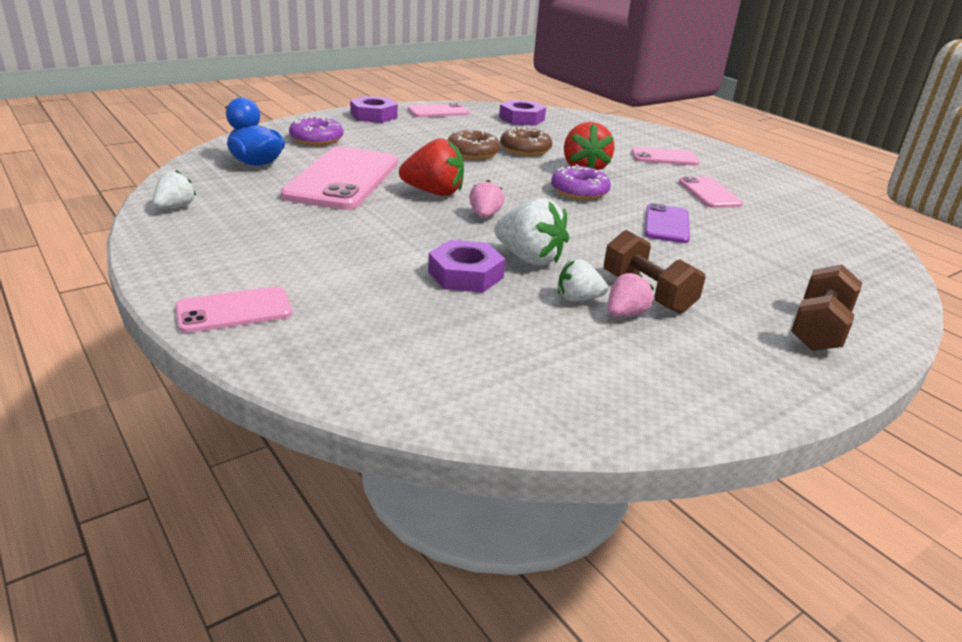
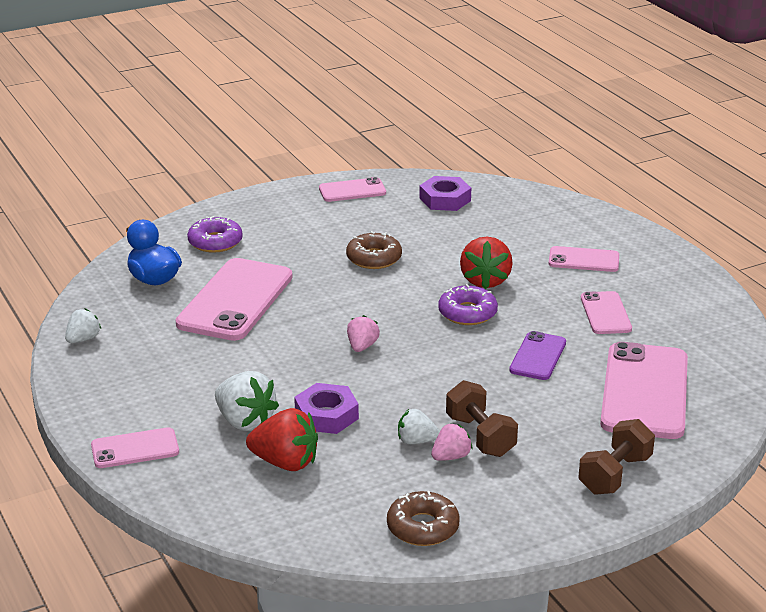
camera: 10 degrees right, 0 degrees up
(374, 115) = (280, 201): purple nut -> none
(434, 192) = (320, 317): red strawberry -> red strawberry (285, 463)
(525, 149) = (432, 251): brown donut -> brown donut (423, 527)
(529, 258) = (388, 398): white strawberry -> white strawberry (245, 421)
(791, 252) = (645, 391): none -> pink phone

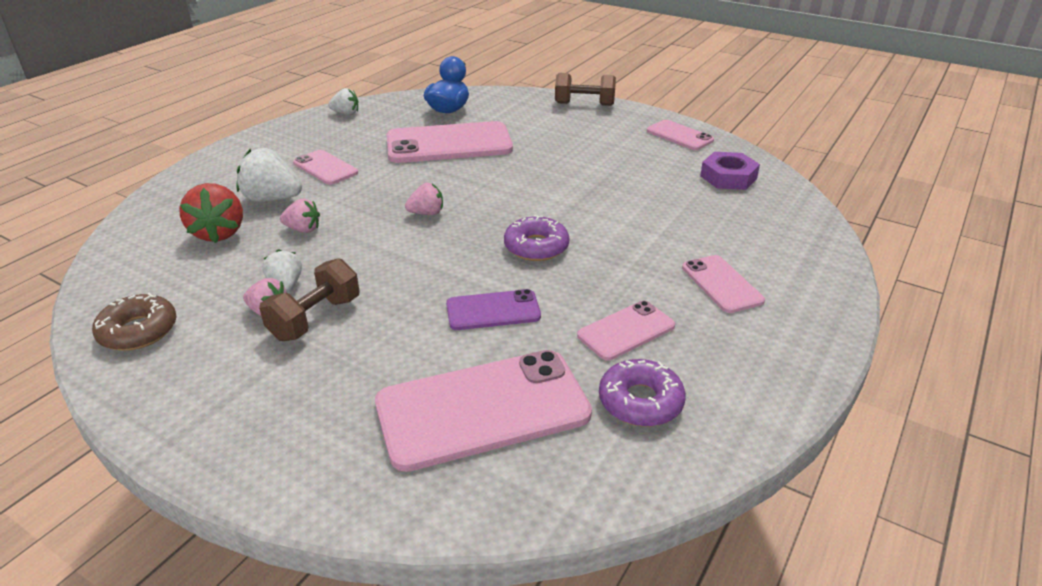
camera: 60 degrees right, 5 degrees up
(135, 449) = (211, 171): pink phone -> pink phone (325, 168)
(215, 242) = (526, 113): purple donut -> purple donut (640, 401)
(245, 421) = (272, 199): white strawberry -> white strawberry turned 90 degrees clockwise
(326, 415) = (303, 229): purple nut -> pink strawberry
(374, 258) = (579, 176): brown donut -> none
(485, 281) = (607, 239): red strawberry -> none
(615, 474) = (286, 435): brown dumbbell -> brown dumbbell (584, 104)

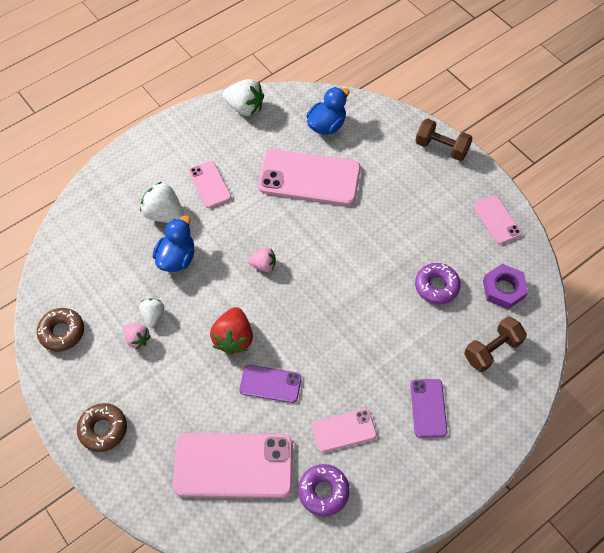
camera: 20 degrees right, 25 degrees up
(219, 233) = (123, 245): red strawberry -> red strawberry (233, 338)
(238, 423) = (103, 429): none -> brown donut
(303, 229) = (177, 258): pink strawberry -> blue duck
(315, 318) = (163, 355): brown dumbbell -> brown dumbbell (492, 350)
(346, 113) = (245, 108): white strawberry -> white strawberry, size x1.68
(536, 247) = (323, 328): purple donut -> purple donut (436, 286)
(721, 284) = (428, 408): pink phone -> purple phone

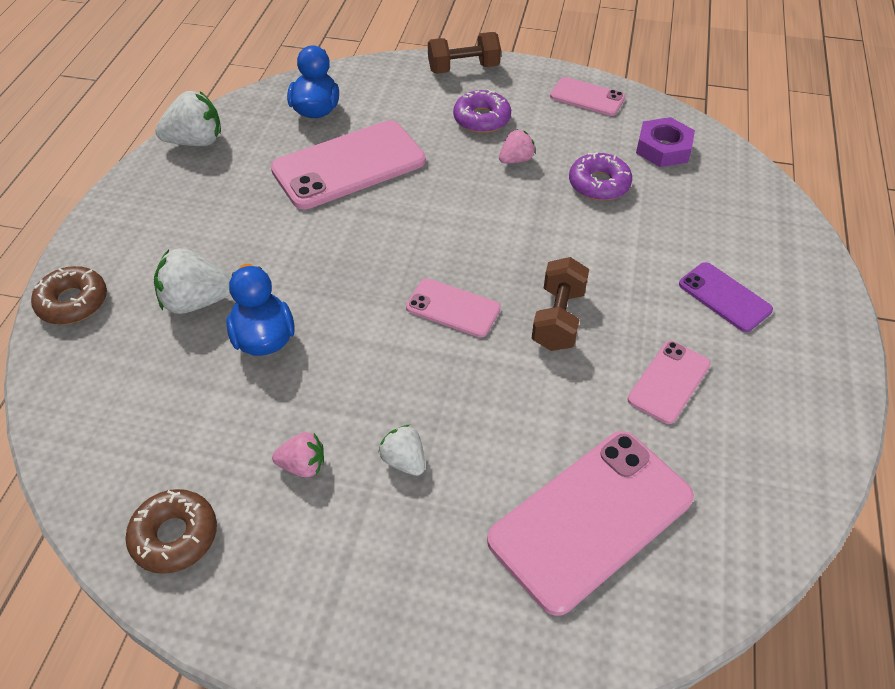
camera: 40 degrees left, 10 degrees down
(103, 429) = (367, 616): brown donut -> brown donut (73, 302)
(153, 316) = (297, 423): white strawberry -> white strawberry (404, 460)
(210, 184) = (228, 237): pink phone -> pink phone (453, 308)
(233, 338) = (433, 376): red strawberry -> none
(263, 265) = (387, 278): pink strawberry -> pink strawberry (516, 160)
(270, 384) = (532, 394): purple phone -> none
(323, 491) = (723, 463): purple donut -> purple donut (481, 119)
(492, 350) = (717, 205): brown dumbbell -> brown dumbbell (558, 319)

